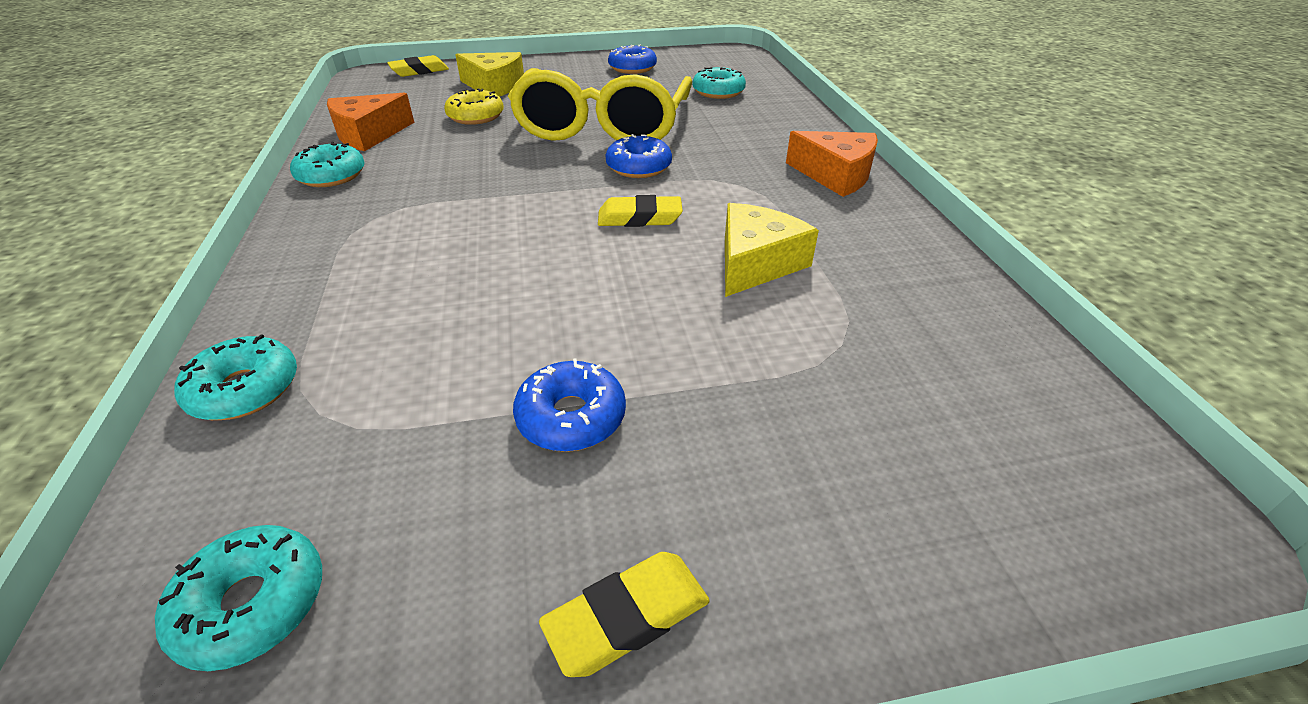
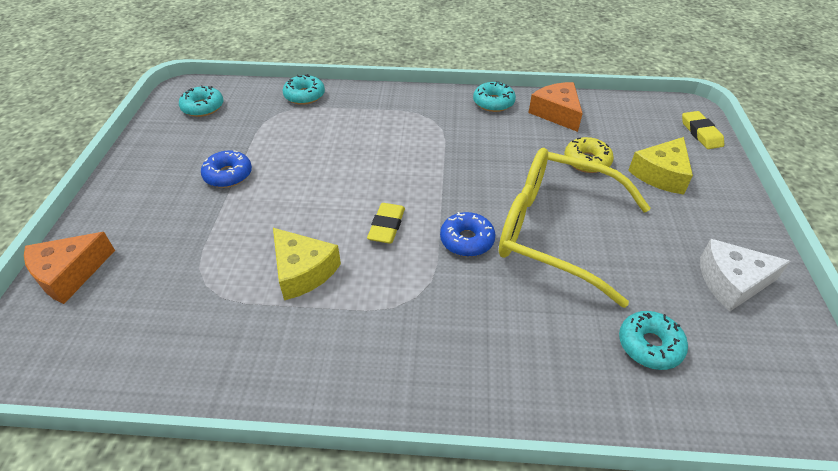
camera: 105 degrees right, 5 degrees up
(627, 617) = (132, 177): yellow eraser -> none
(632, 68) = (732, 282): blue donut -> white cheese
(835, 175) = (409, 376): orange cheese -> orange cheese (70, 274)

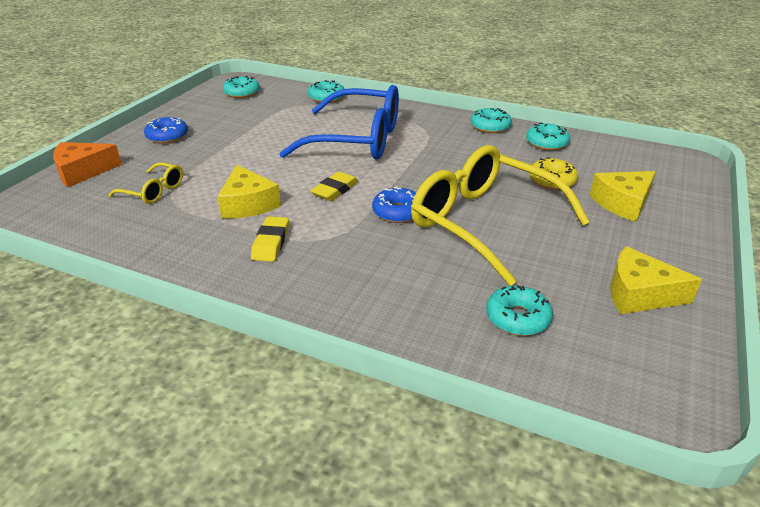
camera: 20 degrees right, 10 degrees down
(180, 281) = (154, 191): none -> yellow glasses
(228, 175) = (232, 136): blue donut -> blue donut (167, 136)
(372, 149) = (358, 140): none -> blue glasses
(556, 113) = (546, 143): orange cheese -> turquoise donut
(700, 133) = (690, 181): yellow eraser -> yellow eraser (271, 242)
(732, 282) = (639, 294): white cheese -> yellow cheese

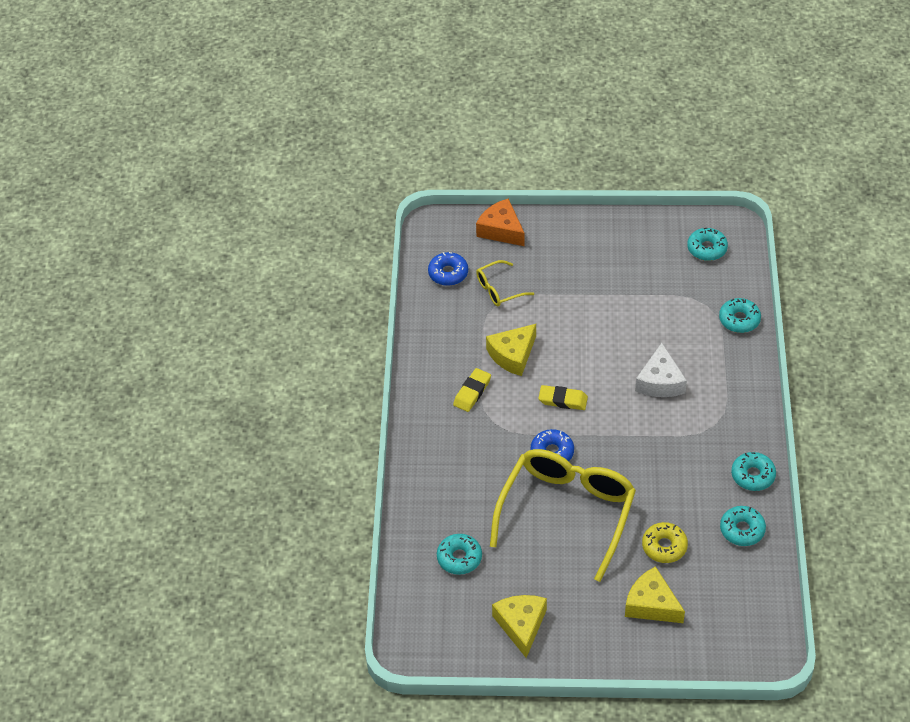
camera: 70 degrees right, 15 degrees up
(154, 191) = (499, 289): yellow glasses -> yellow glasses turned 60 degrees clockwise
(167, 136) = (586, 246): blue donut -> blue donut (448, 273)
(271, 242) = (472, 392): yellow eraser -> yellow eraser turned 45 degrees counterclockwise
(358, 140) = (660, 381): blue glasses -> white cheese

